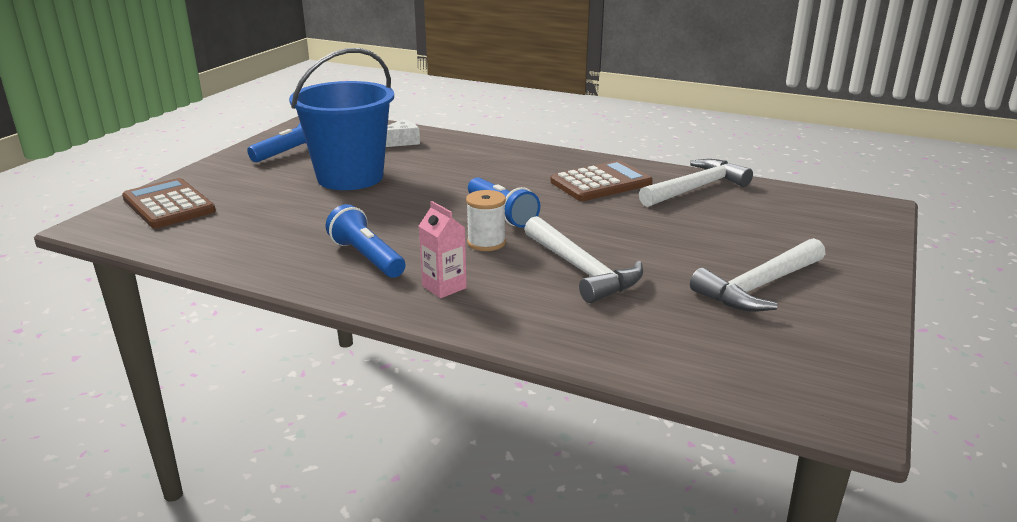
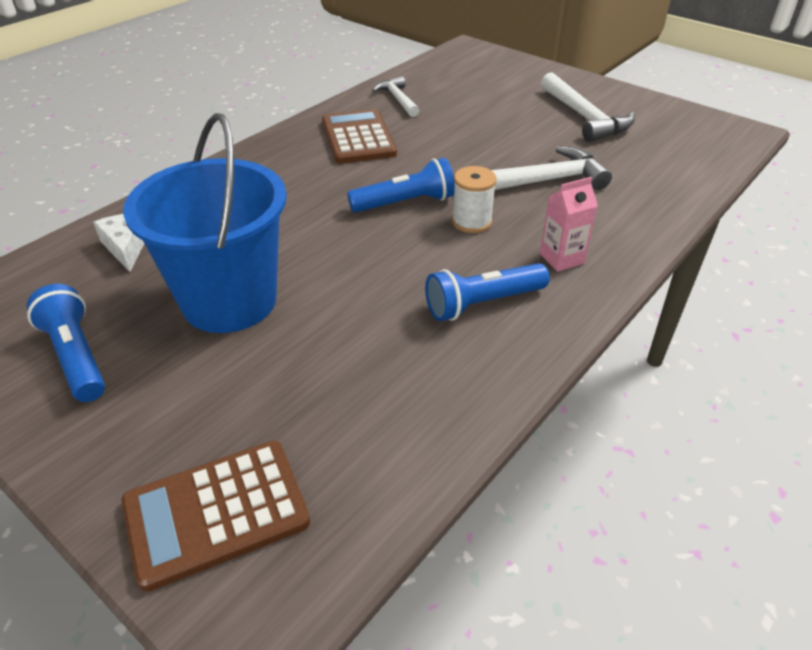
camera: 75 degrees left, 15 degrees up
(696, 188) = (398, 99): white hammer -> white hammer, size x0.62

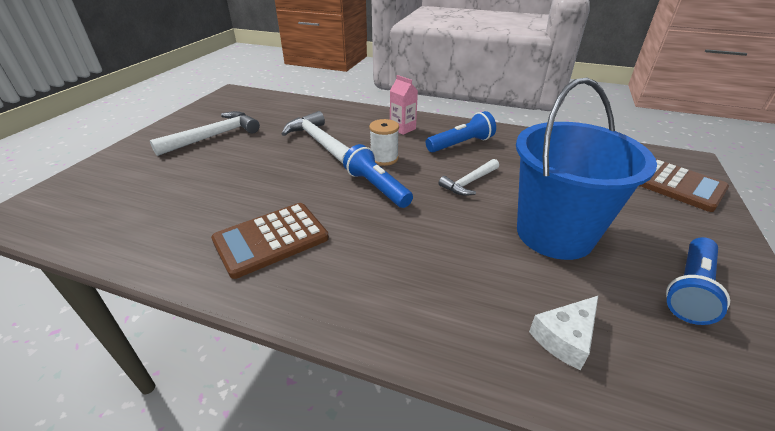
camera: 110 degrees left, 5 degrees down
(398, 99) = (169, 235): white hammer -> white hammer (469, 182)
(482, 303) = (461, 144): blue flashlight -> blue flashlight turned 75 degrees counterclockwise

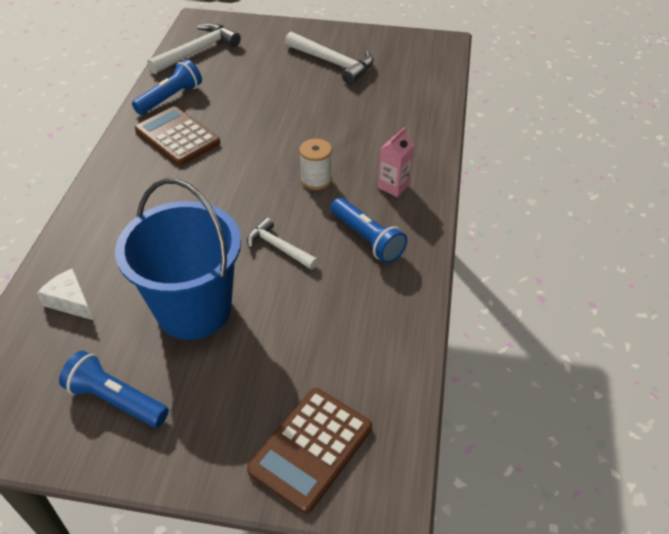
camera: 80 degrees right, 10 degrees up
(319, 142) = (341, 129): white hammer -> white hammer (197, 51)
(376, 187) = (258, 182): blue flashlight -> blue flashlight (170, 98)

